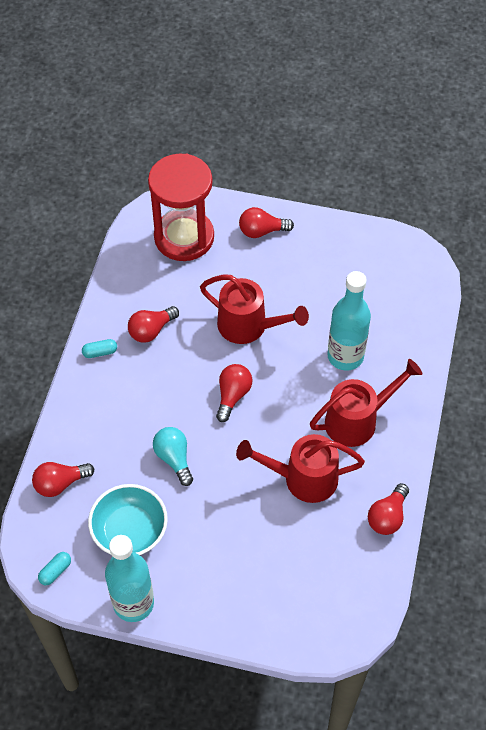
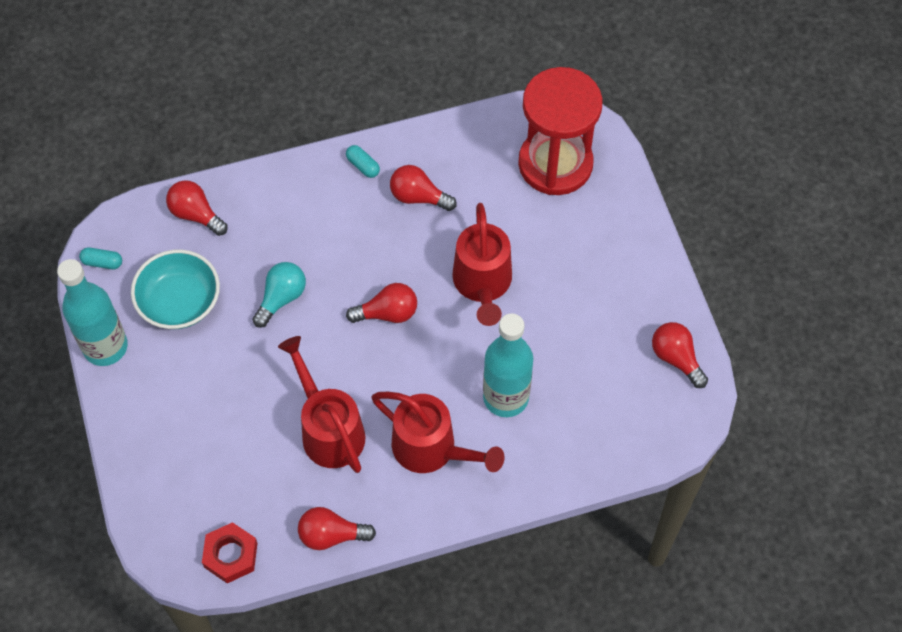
camera: 60 degrees right, 5 degrees up
(262, 231) = (615, 233): red light bulb -> red light bulb (676, 358)
(365, 593) = (230, 555): none -> red nut

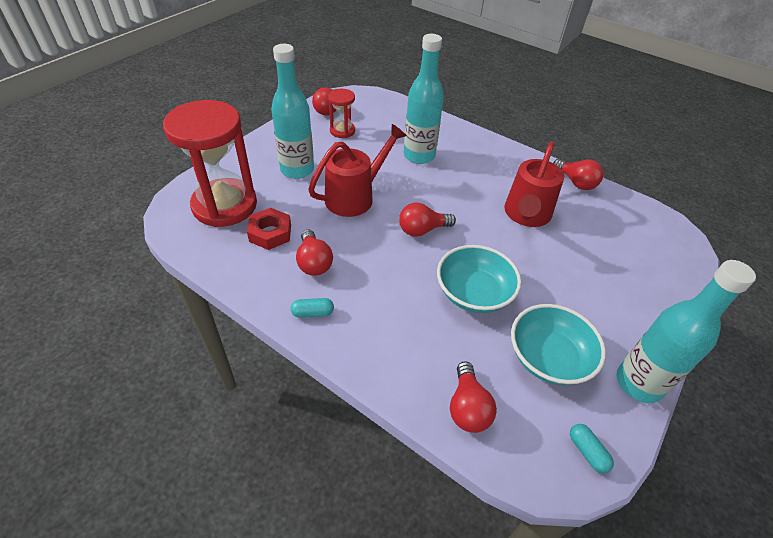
camera: 130 degrees left, 15 degrees down
(230, 555) = (643, 215): red nut -> red nut (270, 233)
(281, 298) = (473, 293): turquoise light bulb -> turquoise bowl
(363, 166) = (312, 313): turquoise capsule -> turquoise capsule turned 75 degrees clockwise
(387, 313) = (422, 230): red light bulb -> red light bulb turned 60 degrees counterclockwise
(432, 449) = (482, 168): red watering can -> none
(569, 255) = (297, 170): none -> turquoise bottle
(615, 345) = (342, 131): none -> red hourglass

